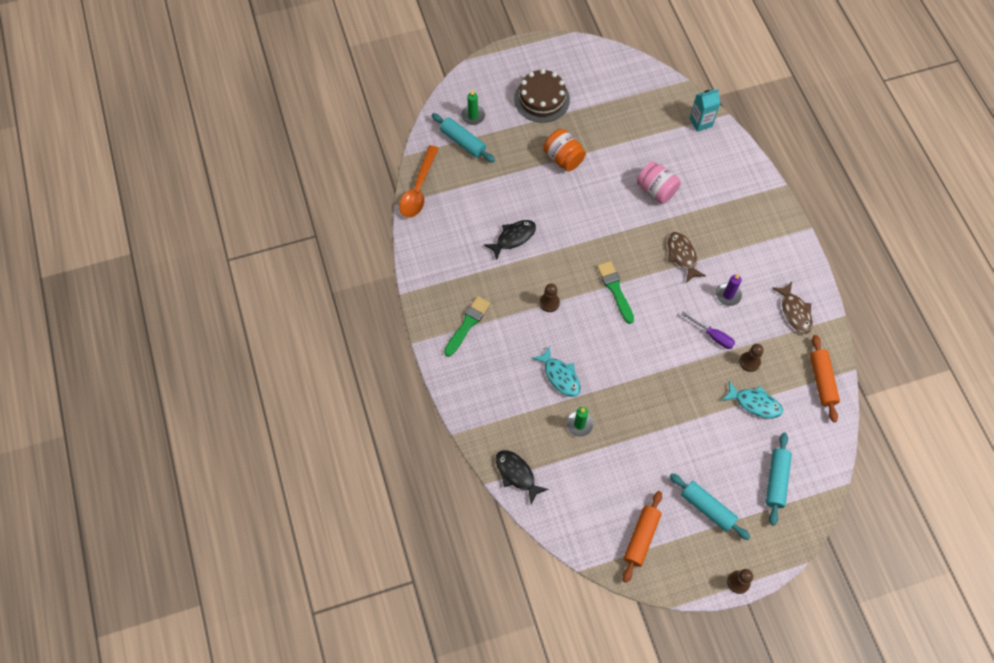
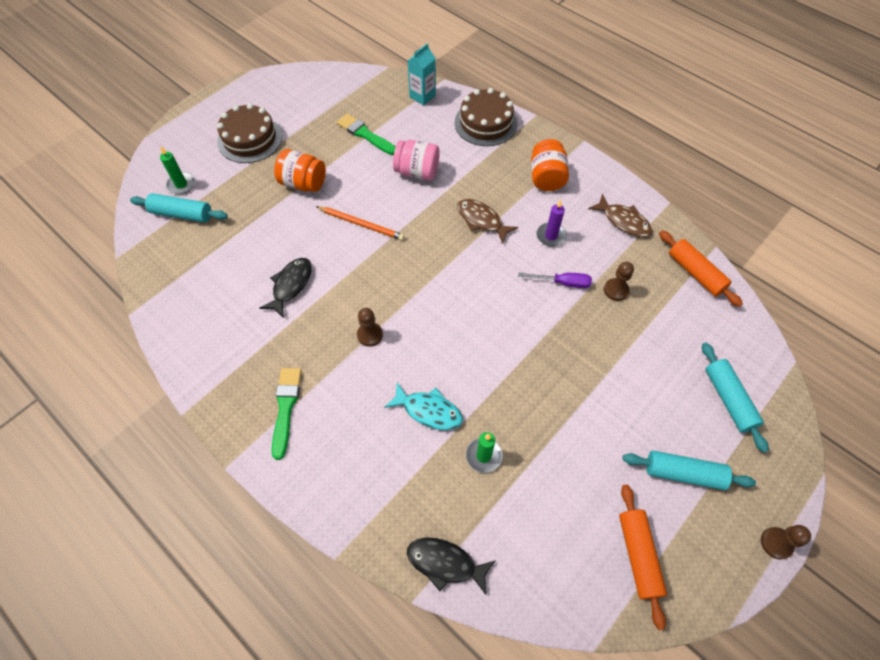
camera: 30 degrees left, 5 degrees down
(418, 189) = (151, 285): orange spoon -> none
(589, 214) = (361, 224): none -> orange pencil
(615, 290) = (434, 286): green brush -> green brush (365, 134)
(738, 172) = (485, 123): none -> brown cake
(754, 403) = (650, 329): turquoise fish -> none
(757, 245) = (546, 178): none -> orange jar

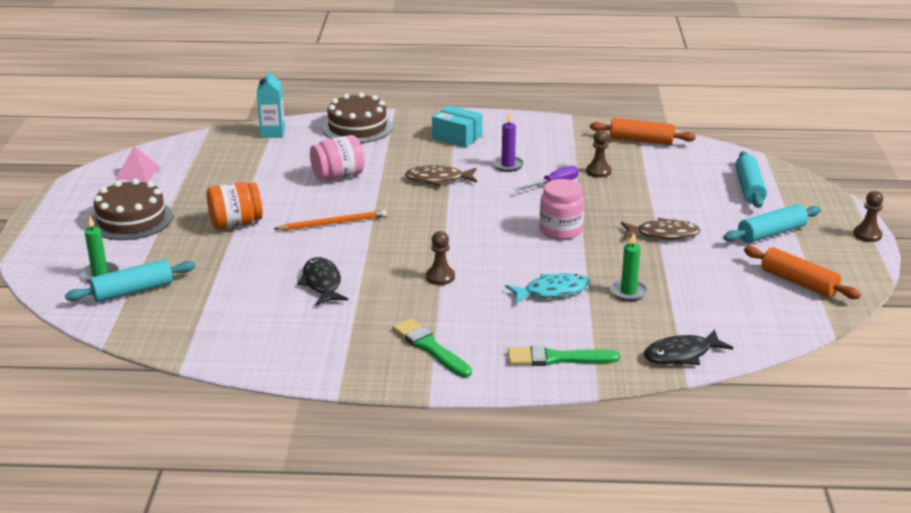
camera: 40 degrees left, 30 degrees down
(299, 91) = (138, 173): none -> pink pyramid
(365, 134) = (252, 173): green brush -> green brush (557, 358)
(510, 343) = (560, 230): none -> pink jar
(546, 178) = (457, 137): orange jar -> turquoise box
(623, 221) = (552, 136): brown fish -> brown fish (663, 234)
(728, 399) = (749, 188): turquoise rolling pin -> turquoise rolling pin turned 60 degrees clockwise

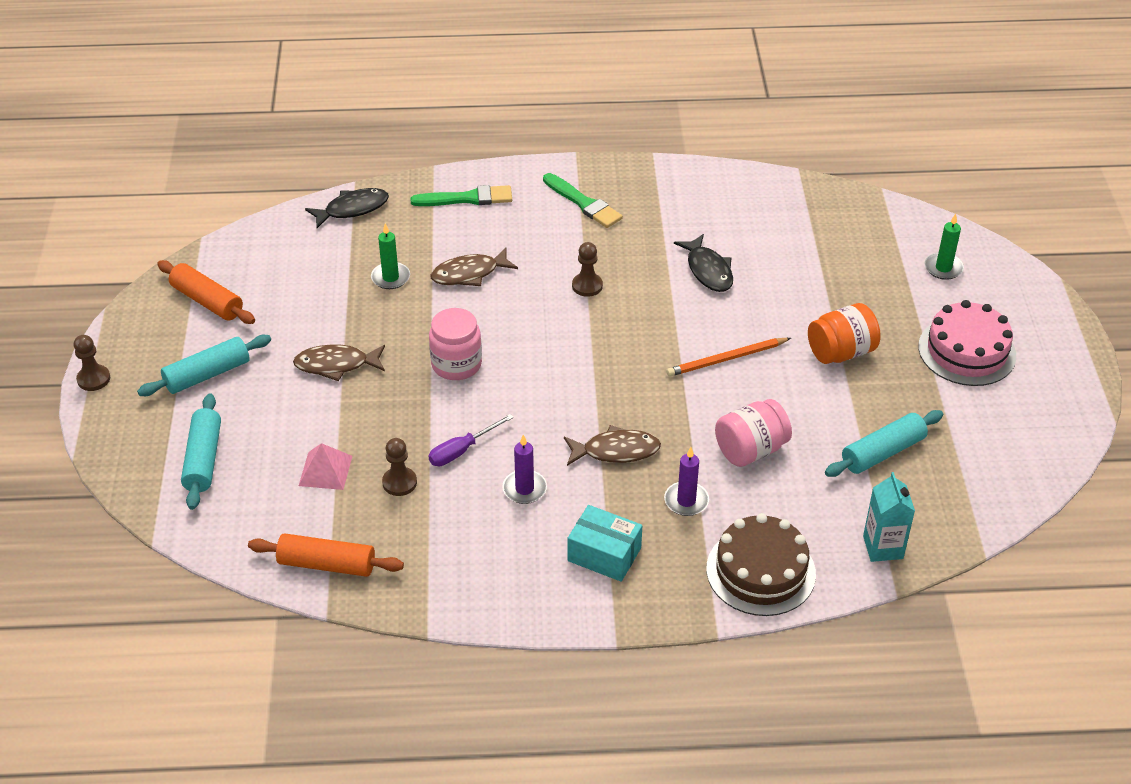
camera: 175 degrees right, 15 degrees up
(131, 219) = (967, 351): brown cake -> pink cake
(133, 291) = (895, 249): turquoise rolling pin -> turquoise rolling pin (883, 452)
(138, 173) = (1018, 439): pink pyramid -> pink pyramid (325, 470)
(394, 156) = (686, 501): none -> purple candle
(552, 291) = (469, 274): turquoise fish -> brown fish

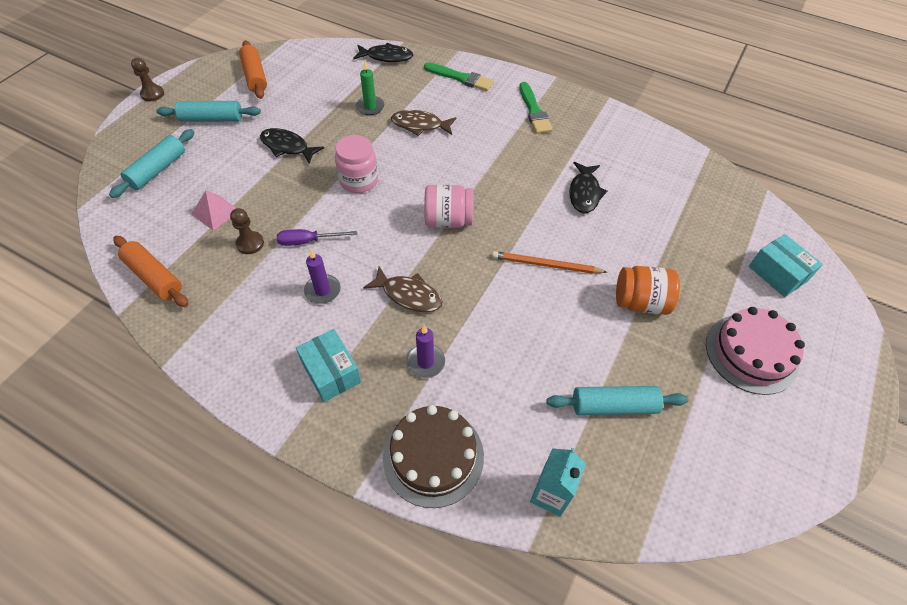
camera: 30 degrees right, 10 degrees up
(336, 365) = (287, 147): brown fish -> black fish
(587, 286) = (489, 166): brown pawn -> none
(750, 450) = (507, 346): pink jar -> pink jar (448, 220)
(943, 268) = (777, 273): green candle -> turquoise box

